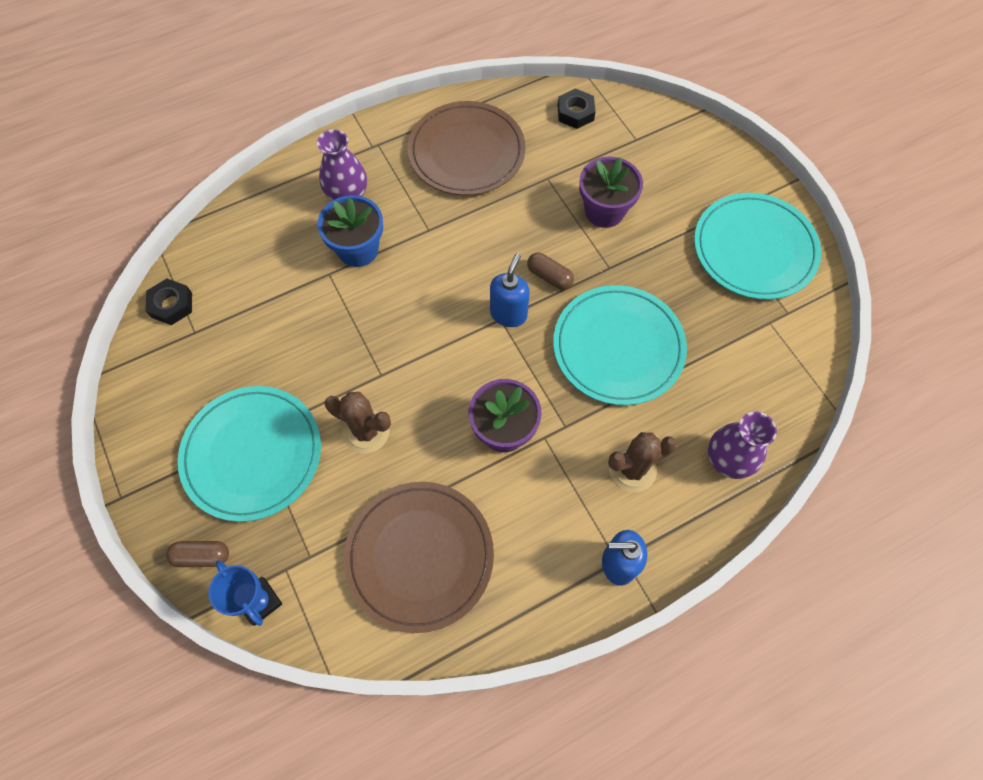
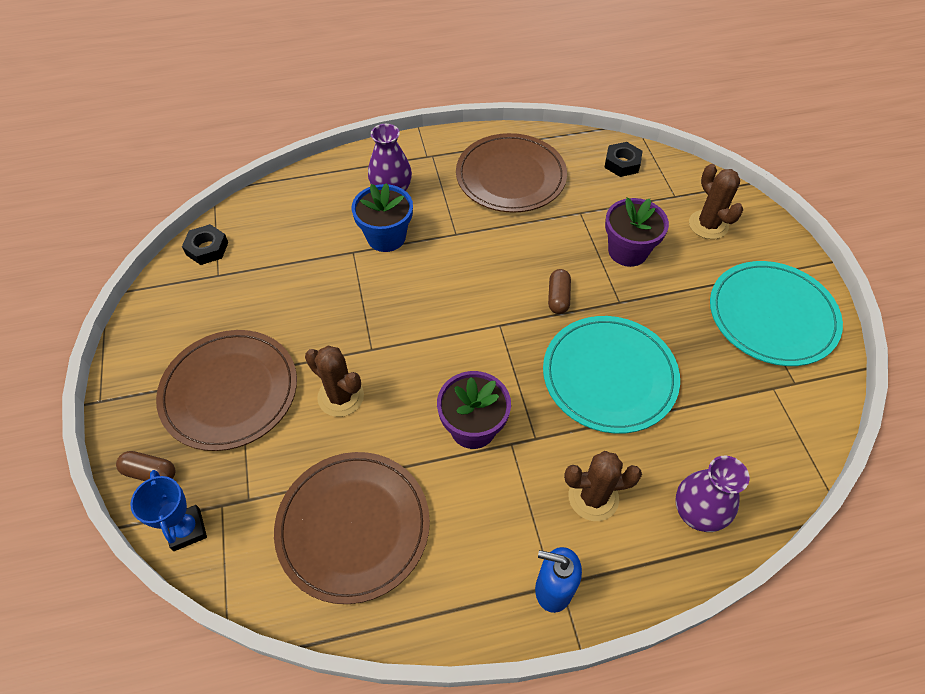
camera: 15 degrees right, 10 degrees down
(252, 454) = (230, 391): turquoise plate -> brown plate
(508, 314) = (509, 322): blue soap dispenser -> none
(549, 276) = (558, 297): brown capsule -> brown capsule turned 45 degrees clockwise
(675, 165) = (708, 225): none -> brown cactus

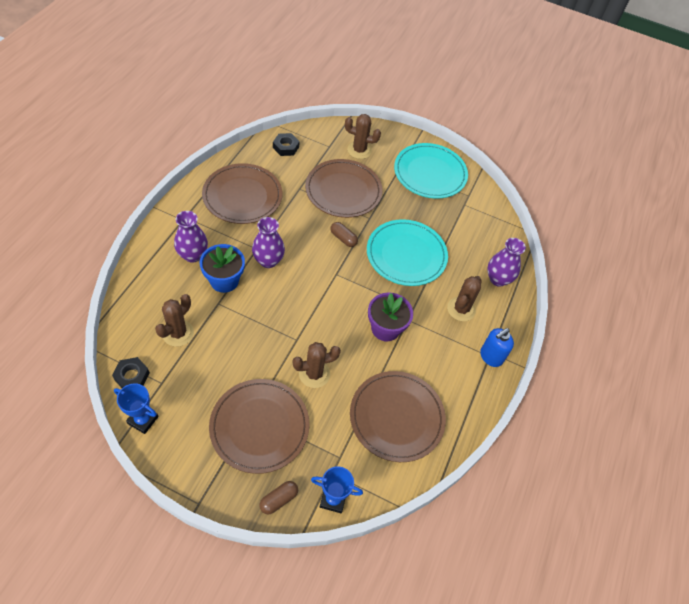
camera: 60 degrees left, 0 degrees up
(164, 290) = (143, 420): none -> blue trophy
(286, 247) = (178, 333): none -> brown cactus
(450, 254) = (268, 261): none -> purple vase
(627, 251) = (343, 191): purple flower pot -> brown plate

